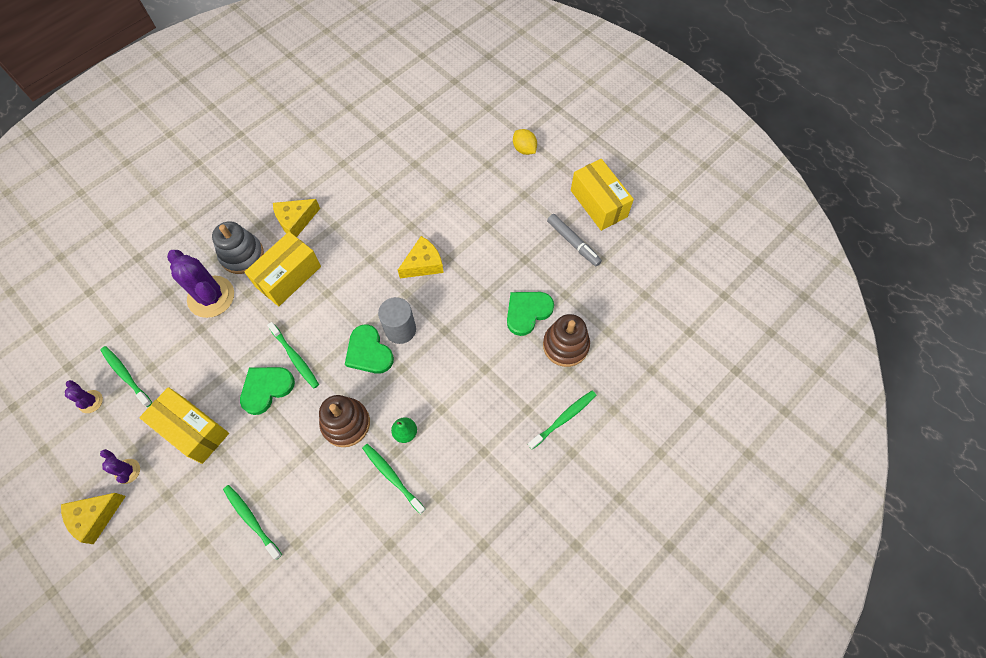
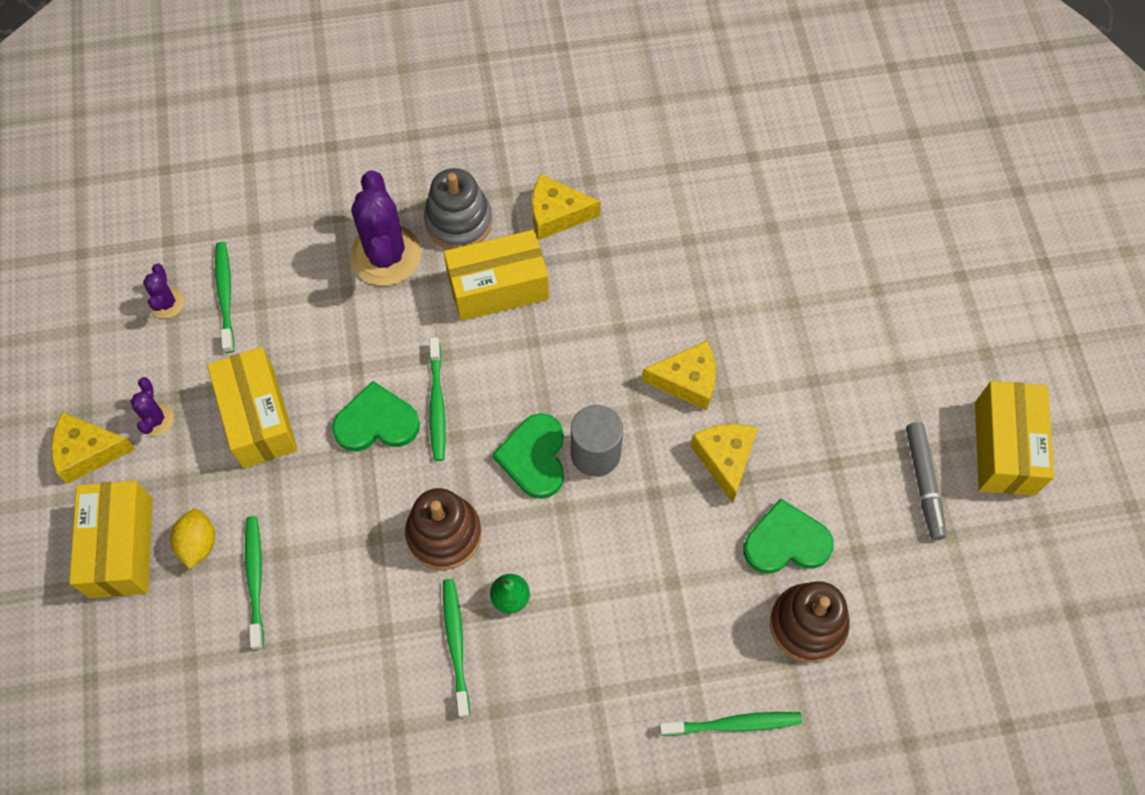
camera: 35 degrees right, 0 degrees up
(154, 557) = (121, 547): none -> yellow box
(469, 291) = (725, 459): none -> yellow cheese
(524, 149) = (947, 298): yellow lemon -> yellow lemon (198, 544)

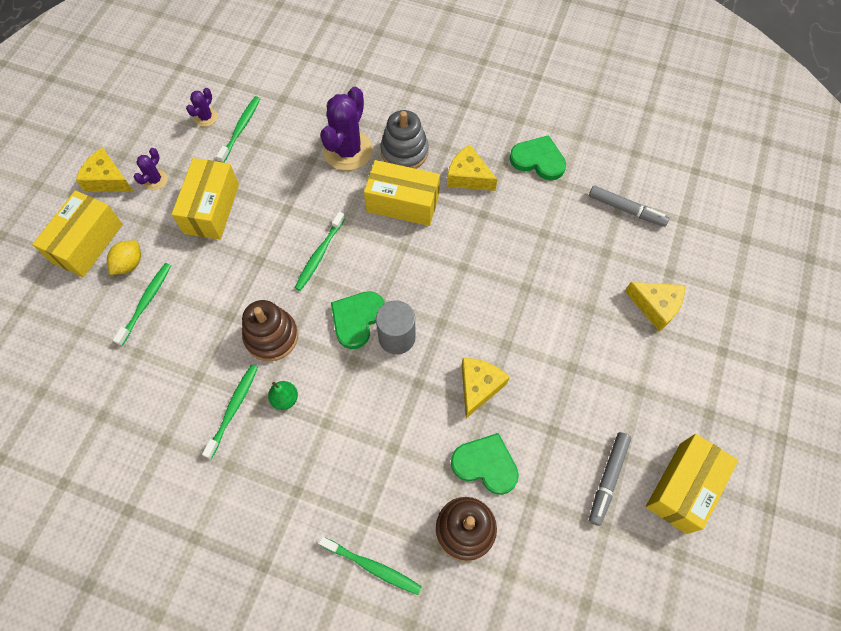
camera: 30 degrees right, 0 degrees up
(376, 422) = (277, 247): green heart -> green heart (538, 160)
(687, 381) = (486, 323): yellow cheese -> yellow cheese (655, 306)
(764, 164) = (626, 210): none -> grey marker

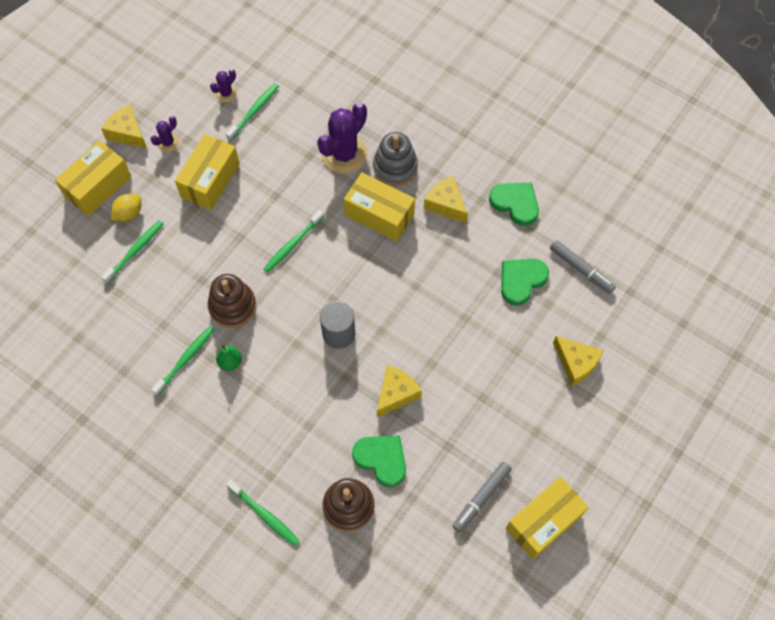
camera: 15 degrees right, 0 degrees up
(357, 319) = (309, 309): green heart -> green heart (521, 280)

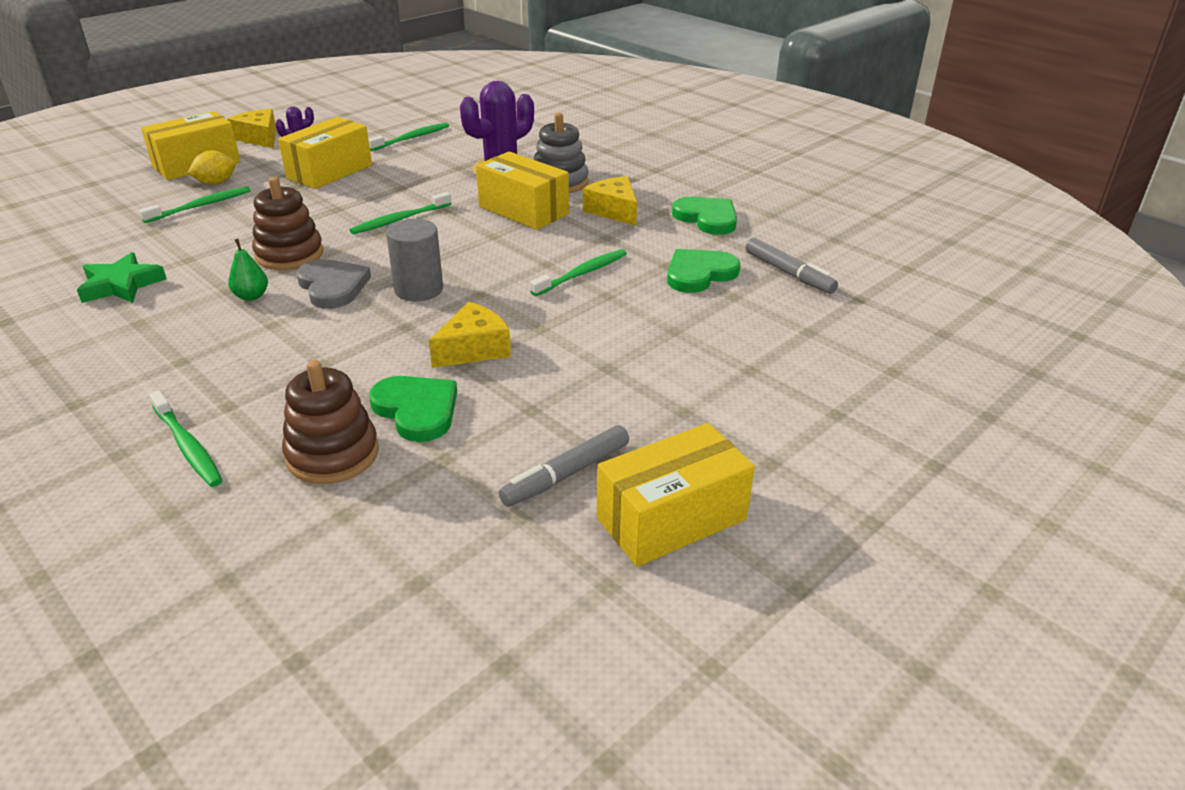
camera: 10 degrees right, 30 degrees down
(135, 365) = (121, 285): none -> green star
(186, 359) = (193, 288): green toothbrush -> green toothbrush (582, 273)
(226, 93) = (387, 126): purple cactus -> none
(279, 340) = (332, 286): none -> grey heart
(576, 363) = (766, 352): yellow cheese -> none

